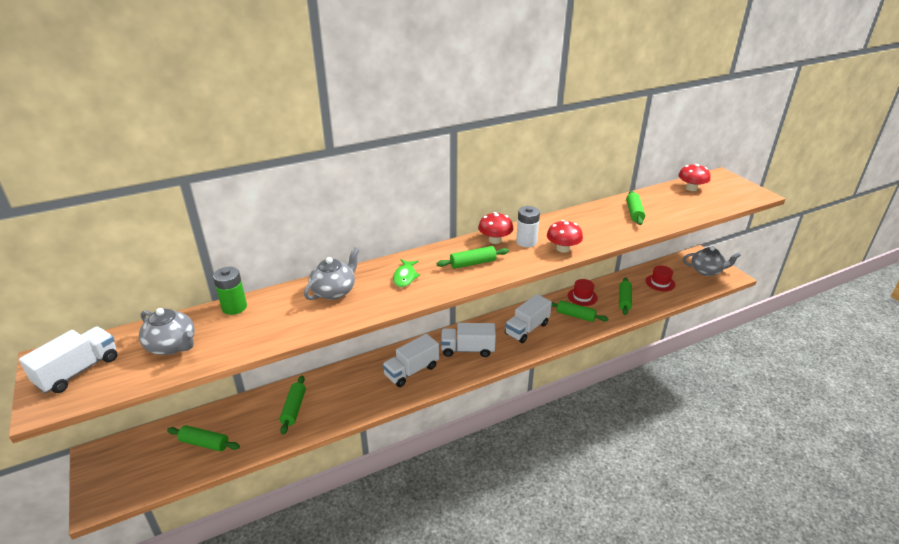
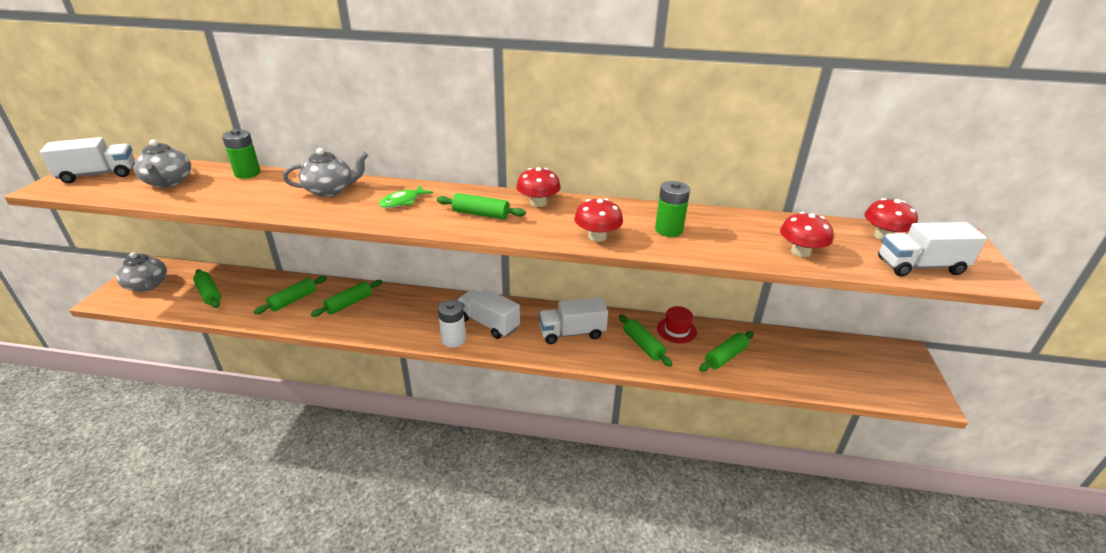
camera: 35 degrees right, 0 degrees up
(411, 371) = (416, 317): white truck -> white truck (920, 266)
(526, 242) = (567, 216): white battery -> white battery (453, 339)
(593, 227) = (668, 230): none -> green battery
(634, 213) = (749, 234): green rolling pin -> green rolling pin (349, 303)
(660, 283) = (801, 359): red hat -> none
(669, 214) = (800, 252): none -> red mushroom
(706, 271) = (893, 375): grey teapot -> grey teapot (147, 285)

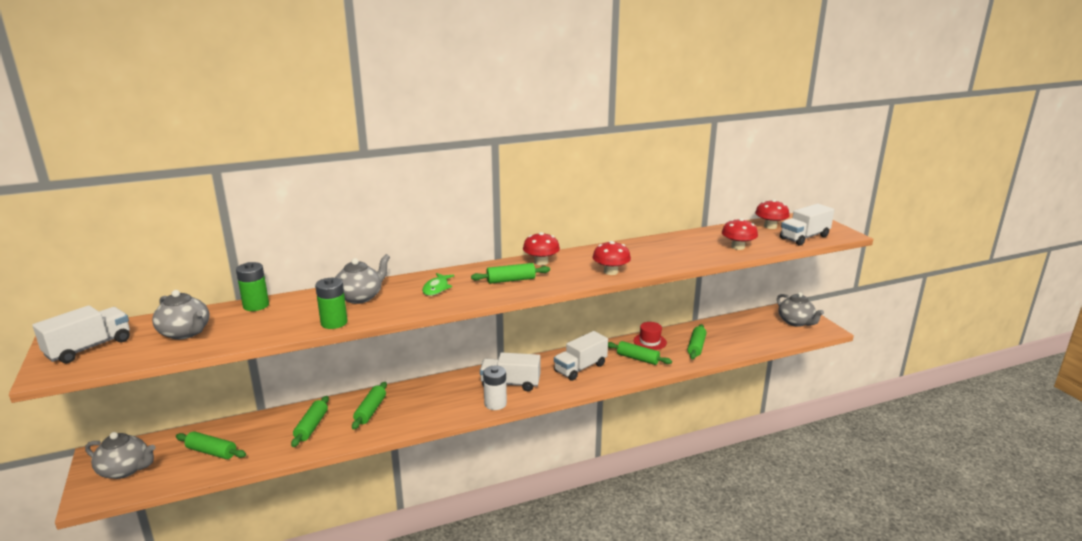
camera: 30 degrees left, 10 degrees down
(668, 230) = (649, 255): green battery -> green battery (334, 323)
(892, 372) = (796, 322): none -> grey teapot

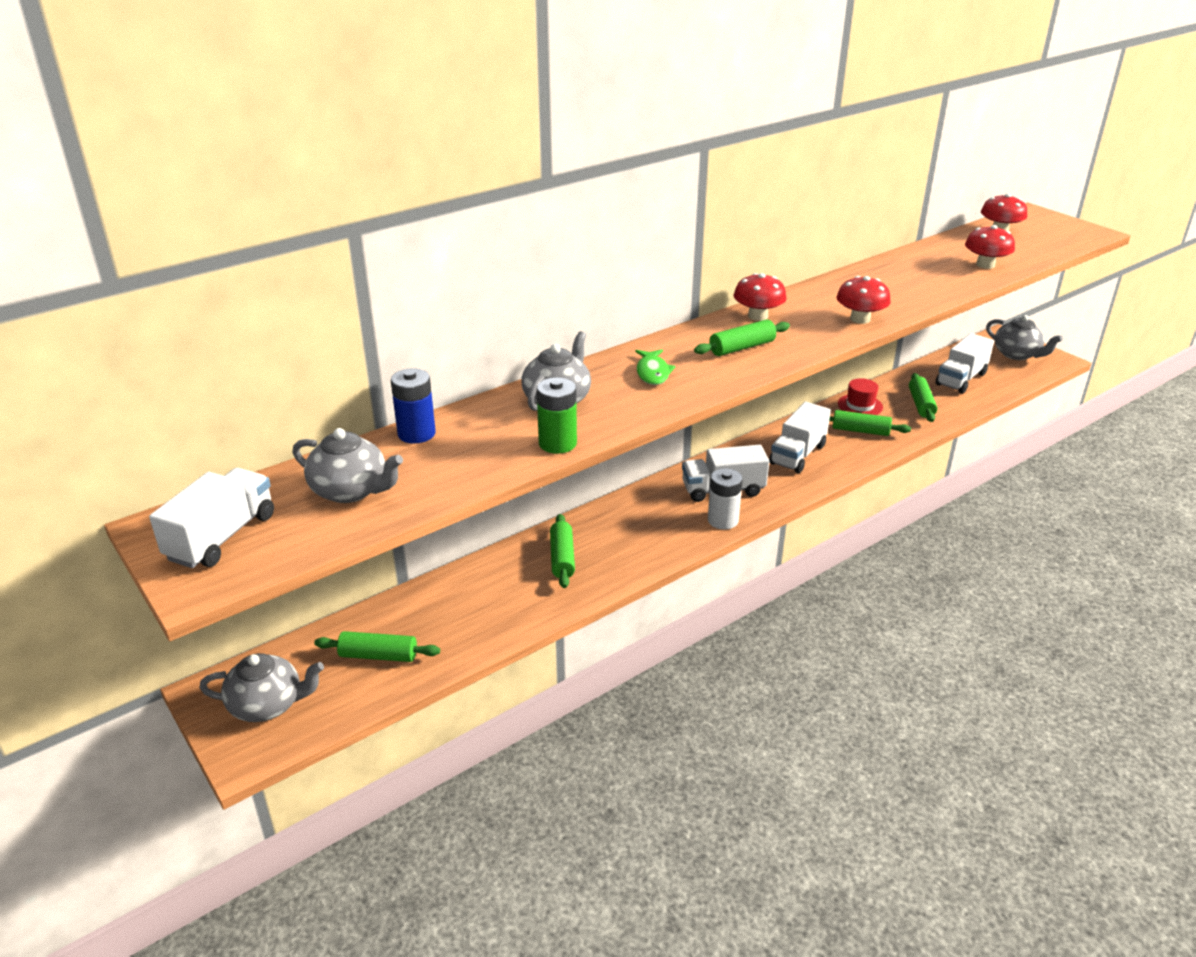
camera: 15 degrees left, 10 degrees up
(256, 305) = (416, 434): green battery -> blue battery
(311, 426) = (496, 594): green rolling pin -> none
(804, 237) = (1052, 242): white truck -> white truck (961, 379)

